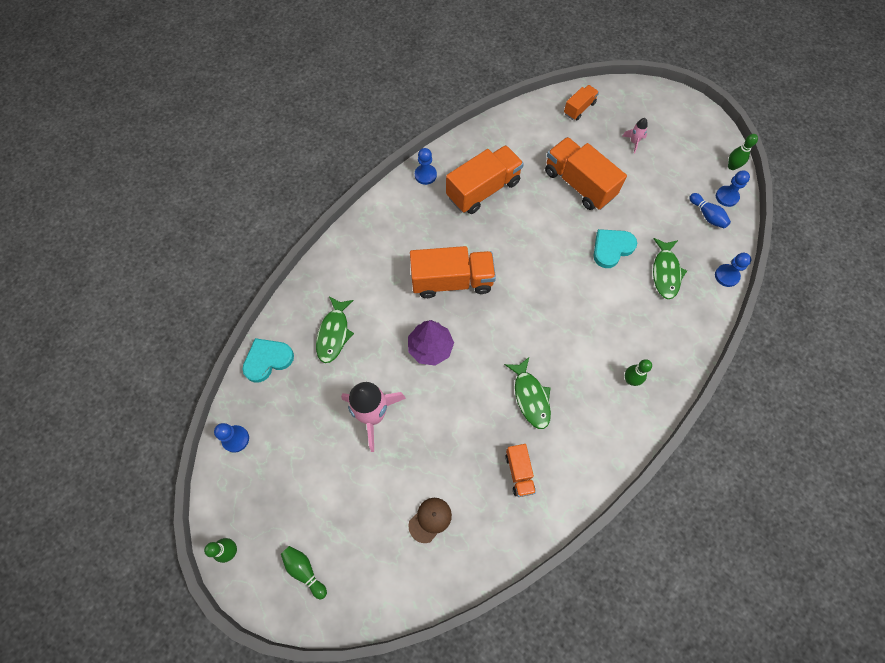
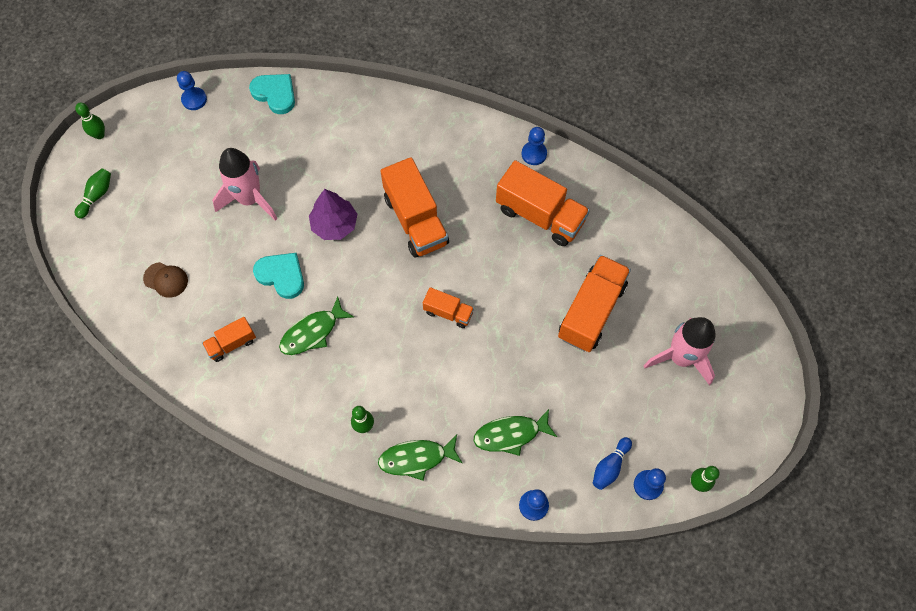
camera: 70 degrees right, 0 degrees up
(334, 333) = (320, 137): green fish -> green fish (416, 458)
(579, 108) = (701, 283): orange truck -> orange truck (448, 312)
(612, 248) = (519, 368): turquoise heart -> turquoise heart (281, 275)
(634, 142) = (680, 357): pink rocket -> pink rocket, size x2.25

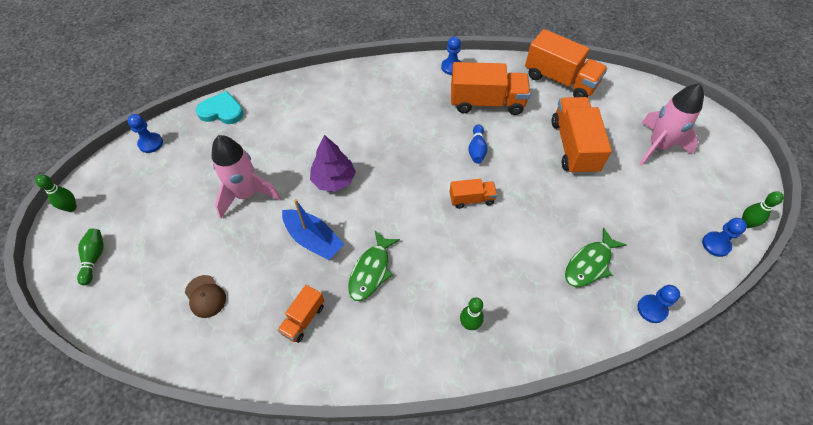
camera: 30 degrees left, 10 degrees down
(166, 280) = (205, 296): brown cap -> brown cap turned 60 degrees clockwise
(281, 275) = (313, 240): turquoise heart -> blue boat
(415, 220) = (397, 147): orange truck -> orange truck (560, 80)
(416, 458) = (533, 326): green fish -> none
(610, 466) = (679, 246): blue bowling pin -> blue bowling pin (477, 149)

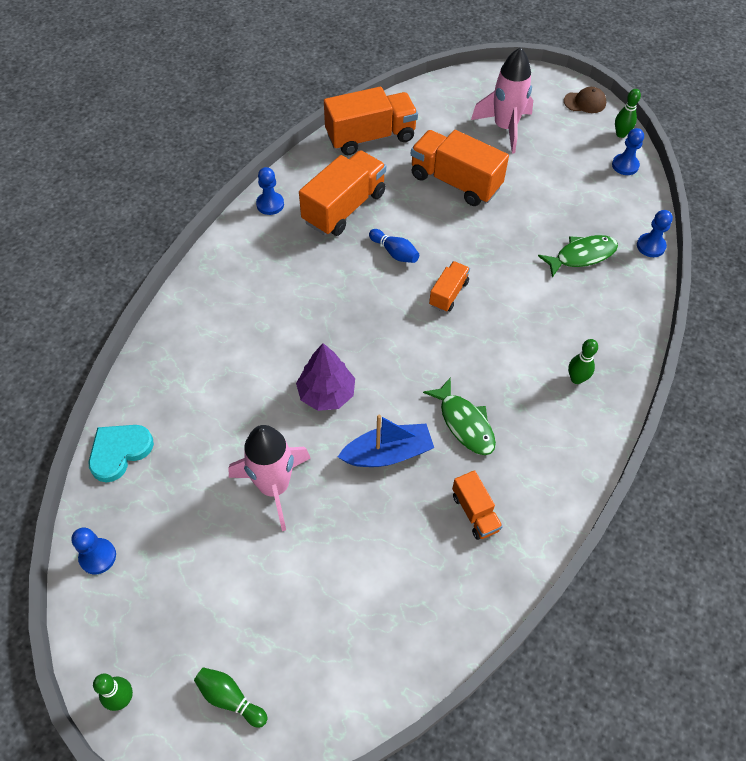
camera: 55 degrees left, 0 degrees up
(205, 296) = (379, 594): brown cap -> brown cap (585, 102)
(589, 264) = (581, 256): green fish -> green fish turned 105 degrees counterclockwise

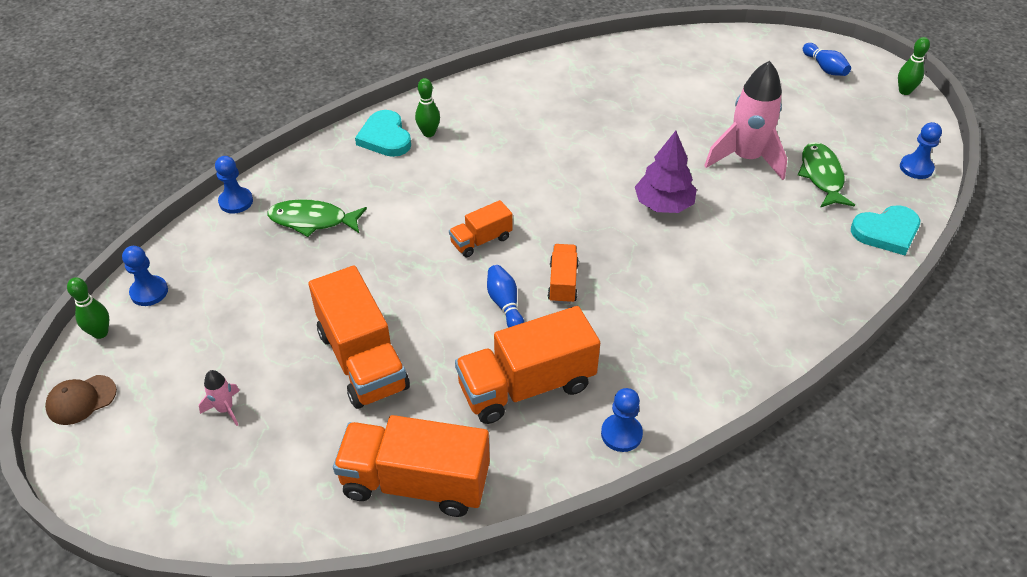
camera: 150 degrees left, 10 degrees down
(230, 698) = (825, 68): green bowling pin -> blue bowling pin
(388, 453) = (634, 145): blue boat -> none
(464, 423) = (553, 140): green fish -> green fish (822, 176)
(475, 512) = (589, 90): orange truck -> orange truck (563, 283)
(505, 128) = (225, 409): pink rocket -> pink rocket, size x0.44
(585, 102) = (81, 400): brown cap -> brown cap turned 60 degrees counterclockwise
(607, 356) = (385, 137): none -> turquoise heart

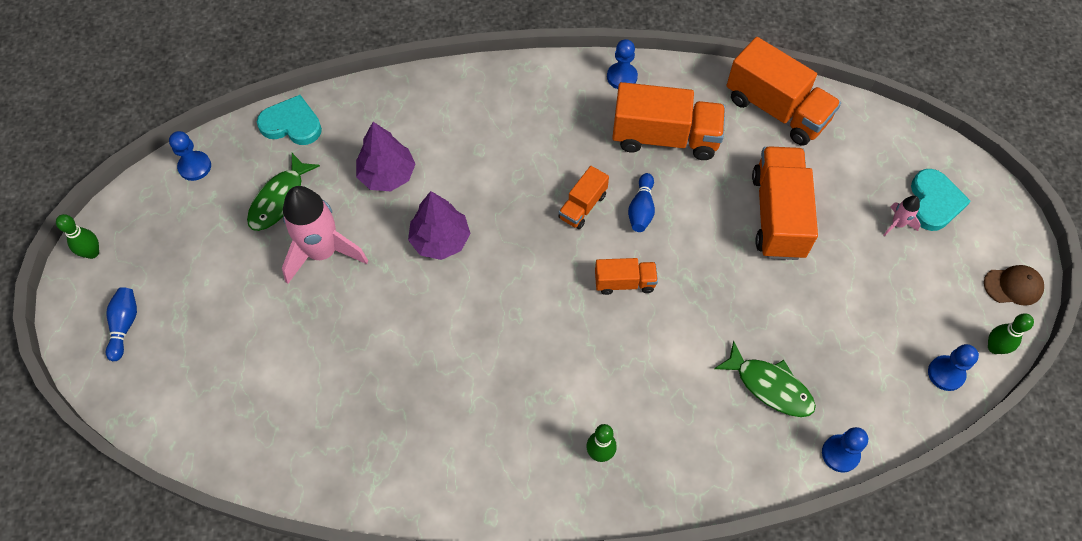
camera: 150 degrees left, 15 degrees up
(385, 137) = (649, 472): turquoise heart -> turquoise heart (934, 202)
(759, 230) = (387, 175): none -> purple tree

